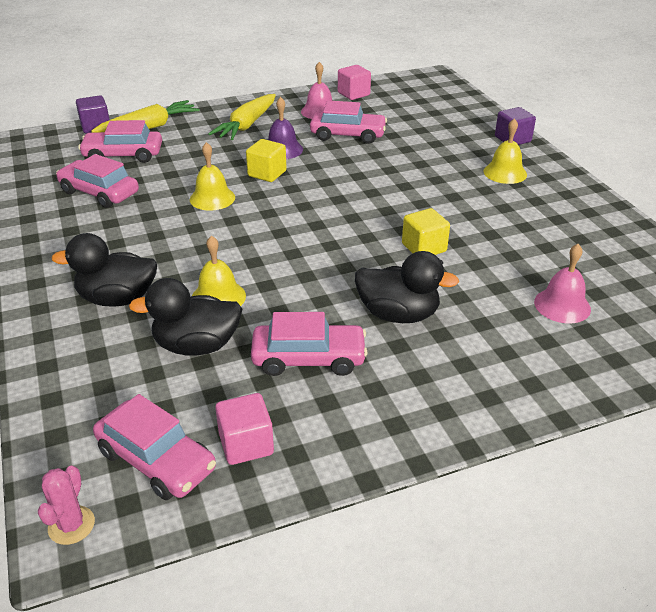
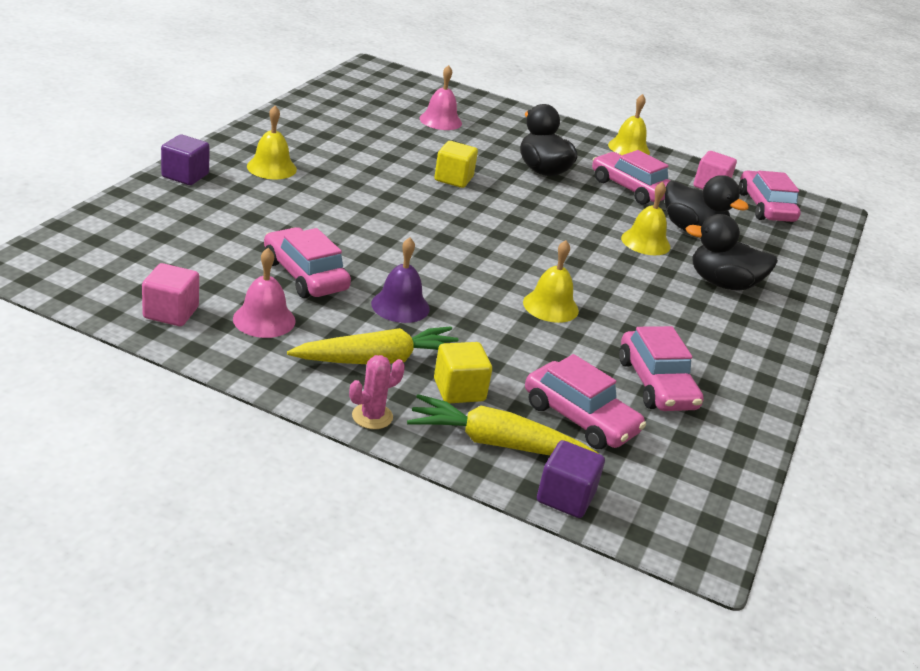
camera: 140 degrees left, 5 degrees down
(71, 525) = (826, 213): pink cactus -> pink cactus (372, 416)
(117, 299) = (723, 284): black duck -> black duck turned 150 degrees clockwise
(267, 173) = (462, 294): yellow cube -> yellow cube (459, 390)
(398, 436) = (628, 148): none -> yellow bell

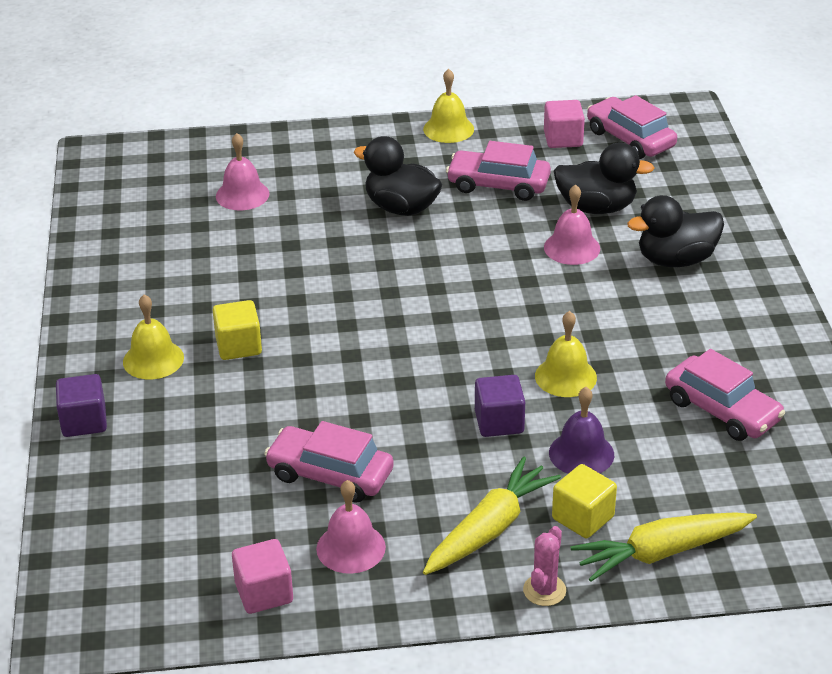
camera: 25 degrees left, 5 degrees up
(400, 306) = (445, 457): purple bell -> purple bell (581, 453)
(453, 179) = (334, 269): yellow cube -> yellow cube (238, 346)
(565, 497) = (758, 570): purple cube -> purple cube (499, 422)
(580, 418) = (698, 485): pink car -> none
(645, 242) = (572, 248): yellow bell -> pink bell

